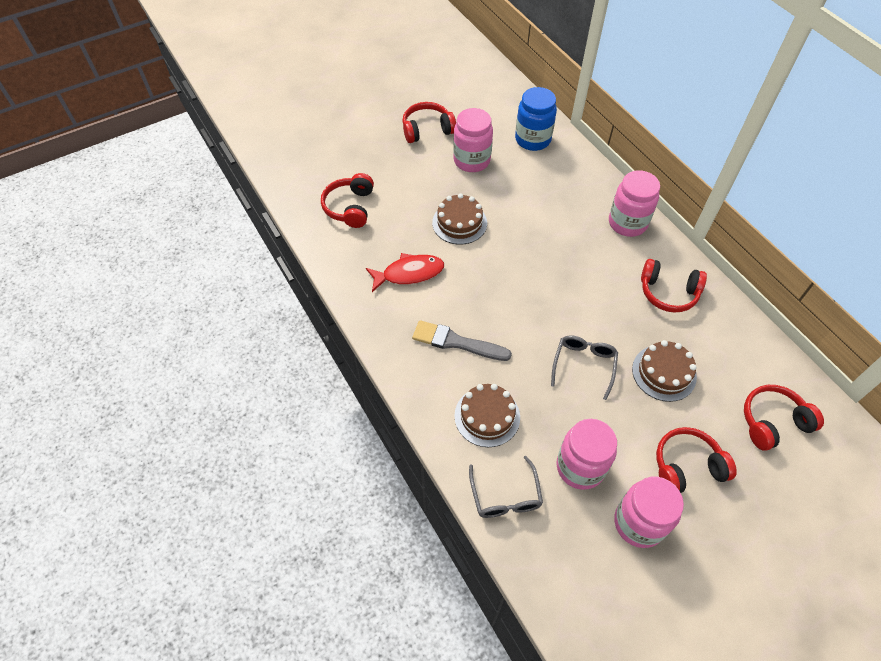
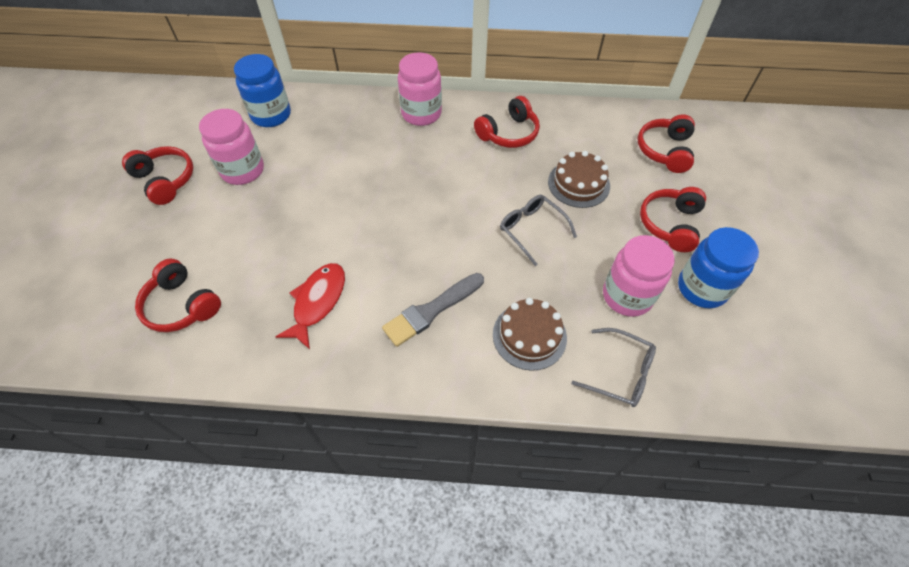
camera: 55 degrees left, 0 degrees up
(427, 129) = (165, 180): red headphones -> red headphones turned 120 degrees clockwise
(459, 223) = (302, 224): brown cake -> none
(639, 523) = (702, 288): pink jar -> blue jar

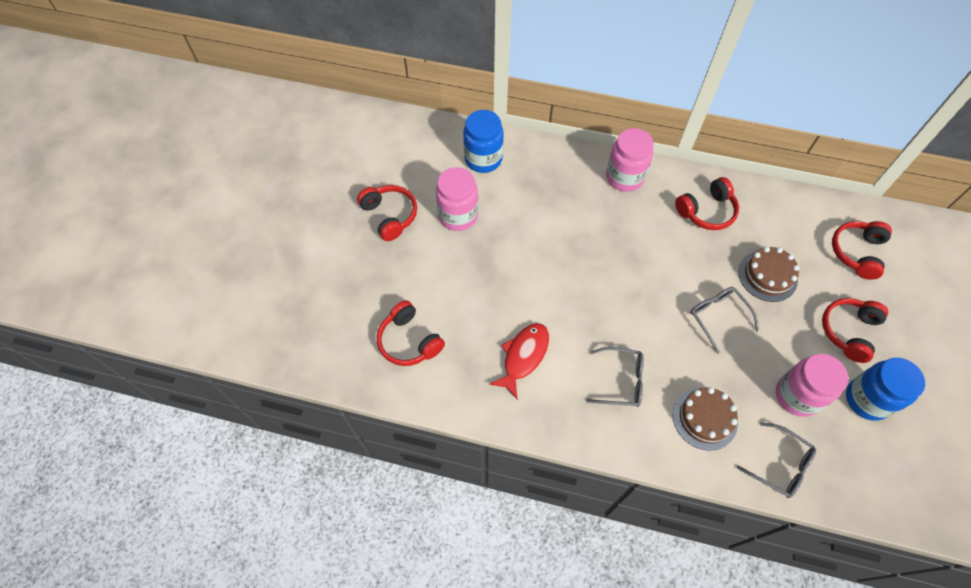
camera: 10 degrees right, 5 degrees up
(431, 311) = (621, 381): grey brush -> grey glasses

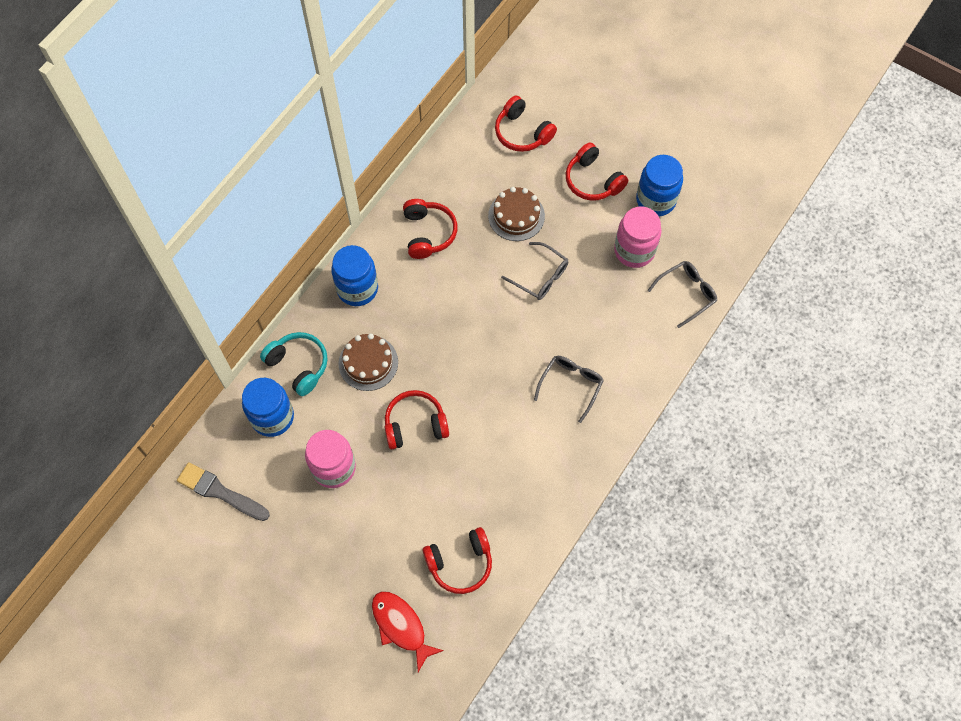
camera: 70 degrees left, 5 degrees up
(390, 215) = (303, 538): red headphones -> red headphones (415, 424)
(408, 148) = (220, 492): none -> grey brush
(523, 356) = (516, 461): red fish -> red fish (401, 626)
(535, 161) = (298, 365): none -> turquoise headphones
(624, 177) = (357, 288): pink jar -> blue jar
(705, 418) = (628, 332): brown cake -> brown cake (368, 363)
(718, 317) = (540, 276): grey glasses -> grey glasses turned 135 degrees counterclockwise

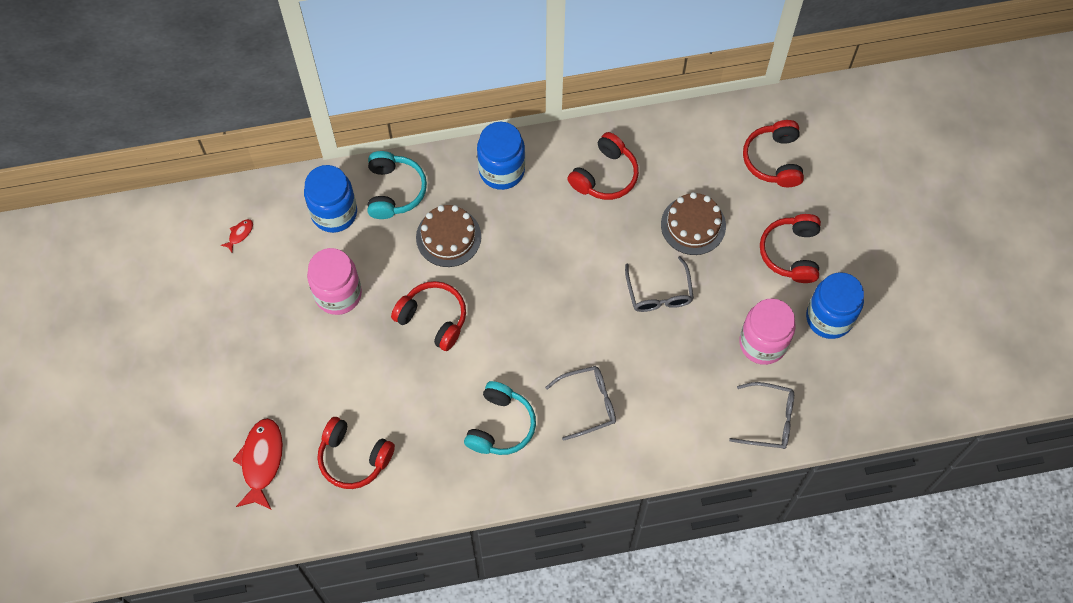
camera: 45 degrees right, 0 degrees up
(220, 492) = (239, 234): grey brush -> red fish
(532, 451) = (500, 425): none -> turquoise headphones

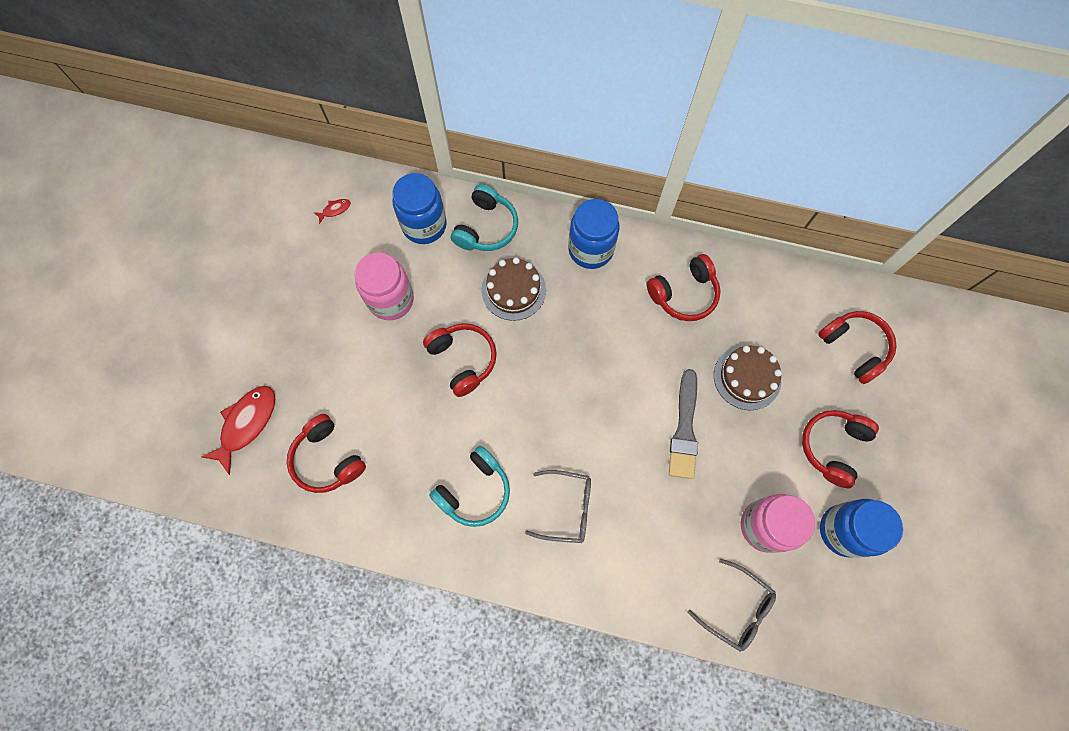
camera: 25 degrees right, 5 degrees up
(659, 293) = (684, 429): grey glasses -> grey brush
(774, 160) = (854, 347): red headphones -> red headphones turned 120 degrees clockwise

